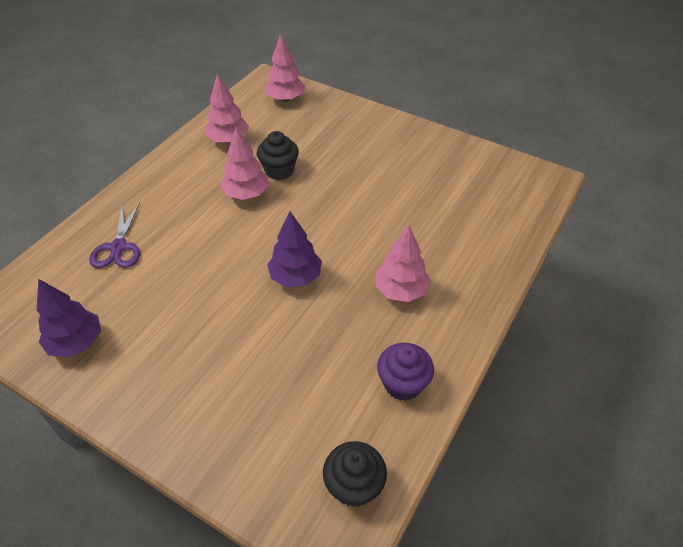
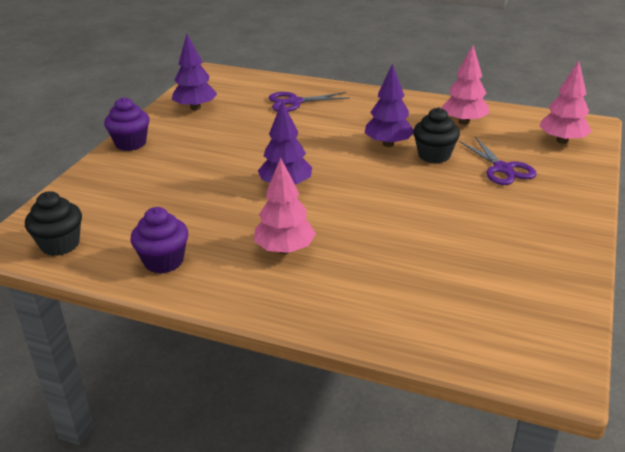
camera: 80 degrees right, 15 degrees down
(140, 417) = (131, 143): none -> purple cupcake
(246, 194) = (388, 144): pink tree -> purple tree
(316, 139) = (502, 169): none -> purple scissors

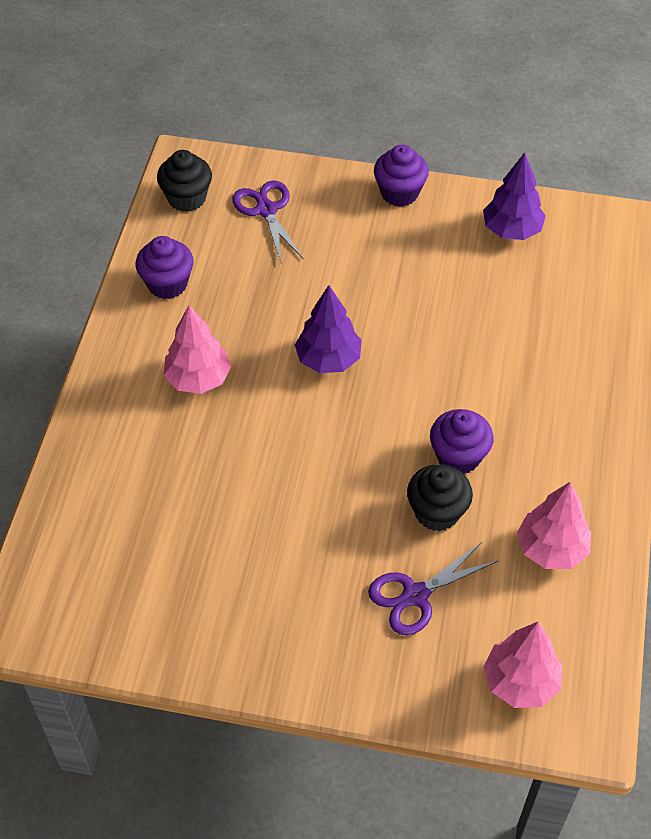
camera: 80 degrees right, 20 degrees up
(294, 102) = (560, 334): purple scissors -> purple scissors (266, 210)
(388, 144) = (458, 456): purple tree -> purple cupcake

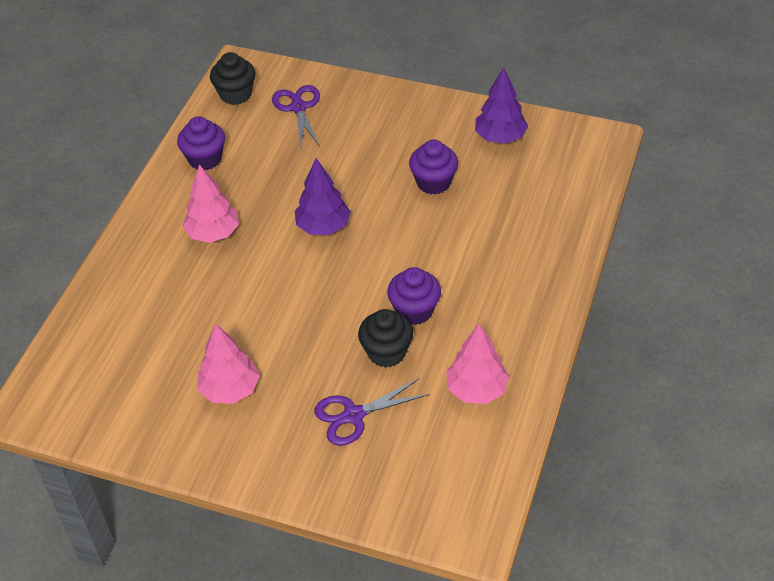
camera: 10 degrees right, 5 degrees down
(399, 193) = (412, 102): purple cupcake -> purple cupcake (433, 182)
(520, 682) = (426, 491): pink tree -> pink tree (230, 390)

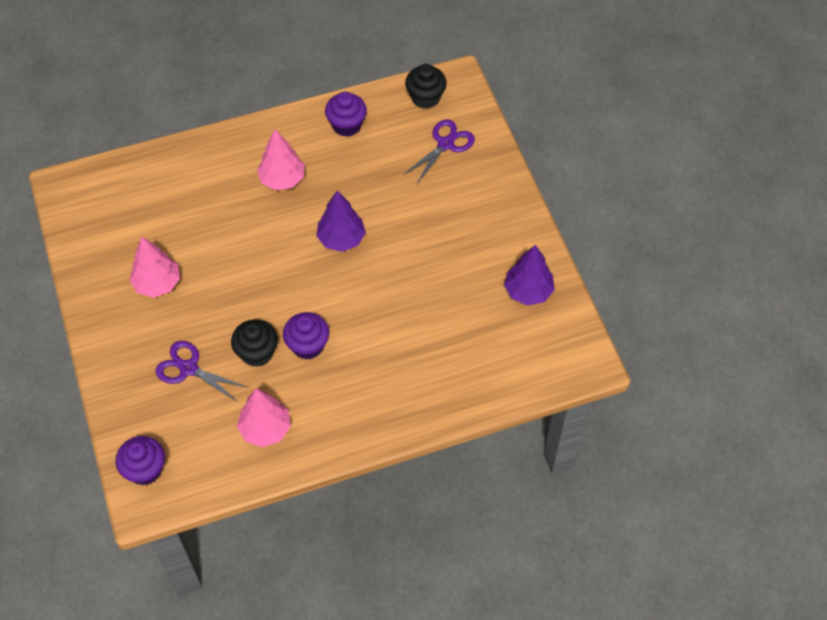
camera: 50 degrees right, 10 degrees up
(433, 182) = (442, 278): purple cupcake -> purple cupcake (145, 469)

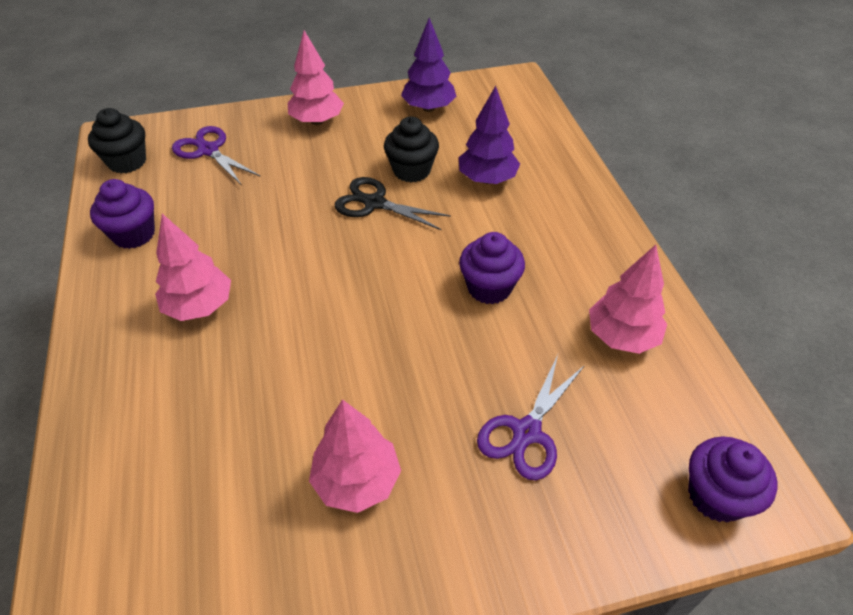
camera: 85 degrees left, 10 degrees down
(257, 353) = (499, 343): black cupcake -> black cupcake (411, 170)
(341, 239) = (323, 248): purple tree -> purple tree (487, 179)
(393, 264) = (374, 203): none -> black scissors
(495, 210) = (317, 121): none -> pink tree

